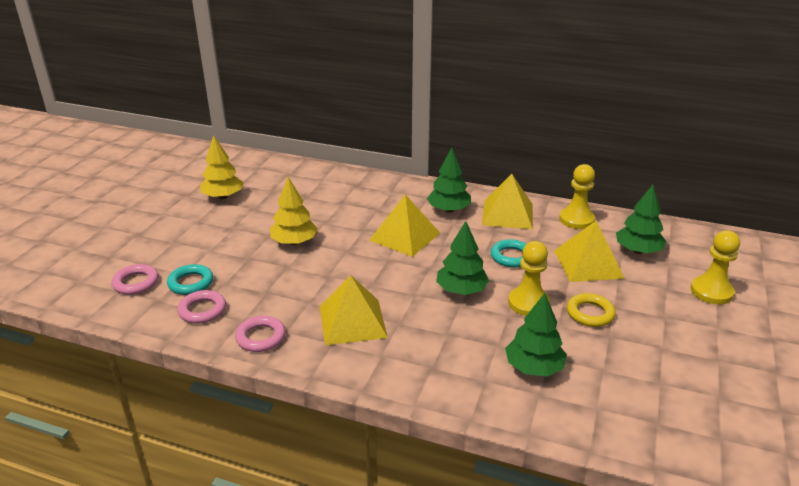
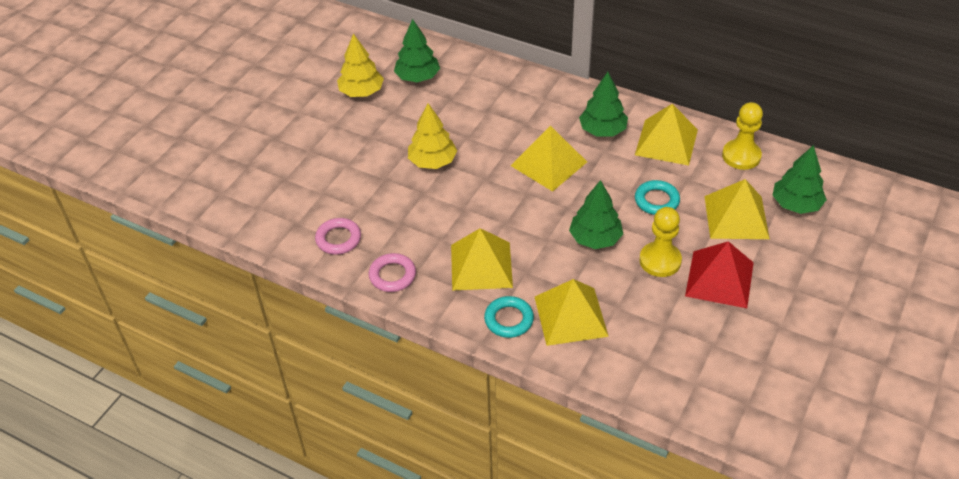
camera: 10 degrees right, 15 degrees up
(136, 283) = (275, 200): pink ring -> none
(191, 283) = (327, 205): turquoise ring -> turquoise ring (509, 320)
(452, 358) = (571, 316): none -> yellow pyramid
(534, 367) = (647, 335): green tree -> green tree (417, 77)
(590, 313) = (719, 279): yellow ring -> red pyramid
(711, 292) = (856, 264): yellow pawn -> none

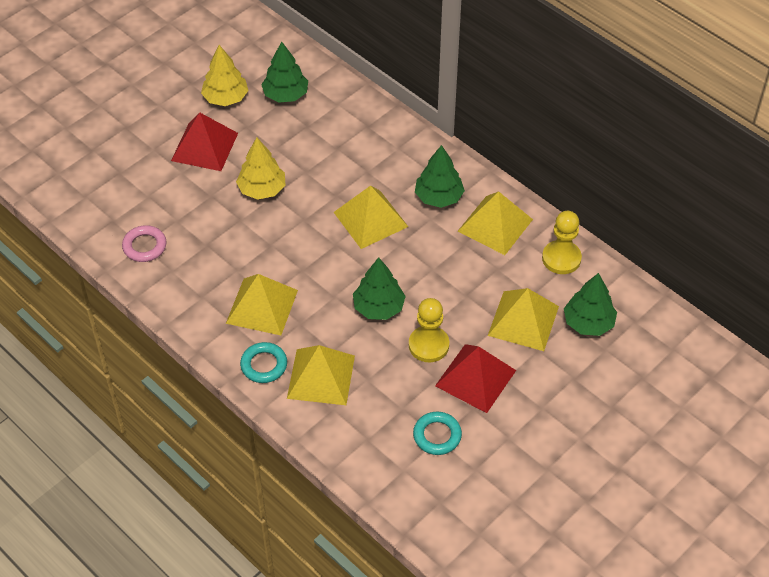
camera: 15 degrees right, 5 degrees up
(359, 137) = (204, 146): none -> red pyramid
(392, 275) = (178, 295): pink ring -> none
(656, 200) = (455, 284): turquoise ring -> turquoise ring (437, 435)

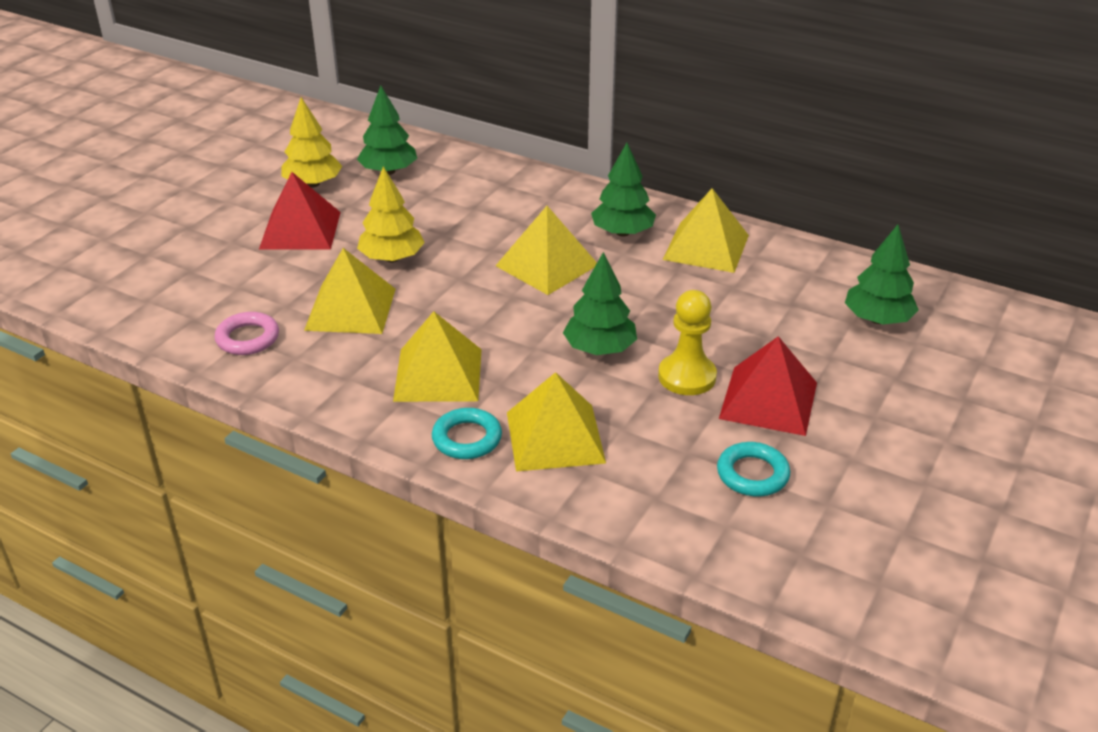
camera: 15 degrees left, 15 degrees down
(523, 320) = (795, 331): yellow pyramid -> yellow pyramid (350, 309)
(561, 258) = (805, 265): yellow pawn -> none

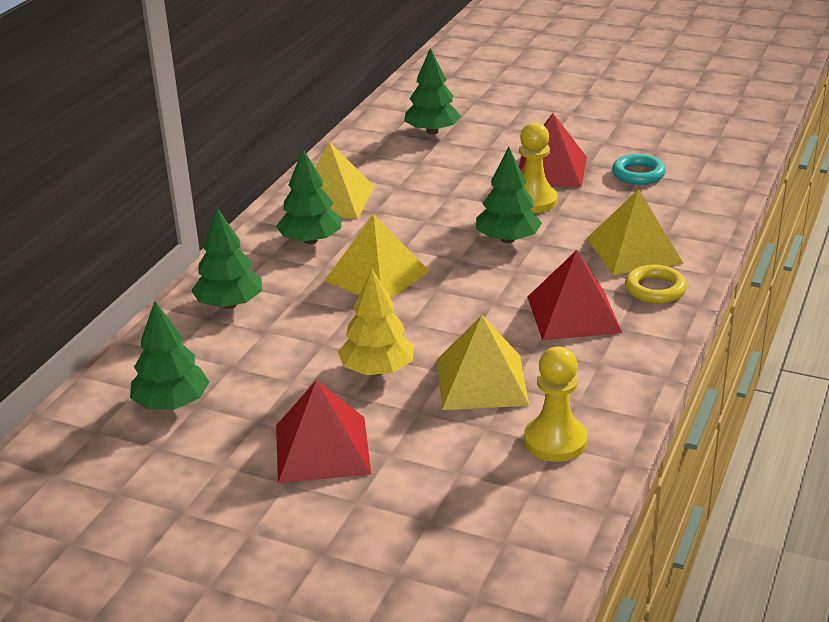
camera: 95 degrees left, 5 degrees down
(248, 338) = (555, 441): pink ring -> yellow pawn
(313, 184) = (202, 461): yellow tree -> none
(438, 374) = (573, 314): yellow pyramid -> red pyramid
(467, 438) = (655, 289): turquoise ring -> yellow ring
(520, 193) = (229, 304): none -> green tree

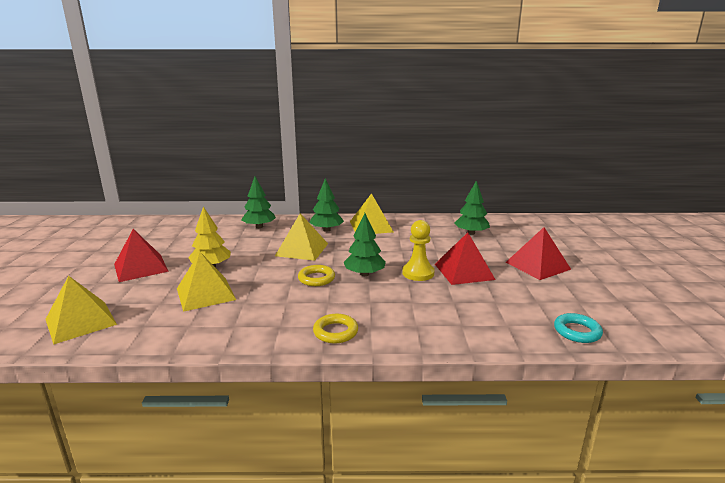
camera: 65 degrees right, 10 degrees down
(172, 404) = (176, 233): green tree -> none
(496, 279) = (316, 278): none -> yellow ring
(555, 441) = (146, 325): yellow pawn -> none
(573, 314) = (289, 308): red pyramid -> red pyramid (537, 265)
(634, 250) = (383, 316): yellow pyramid -> yellow pyramid (81, 321)
(638, 174) = (492, 301): turquoise ring -> turquoise ring (577, 331)

